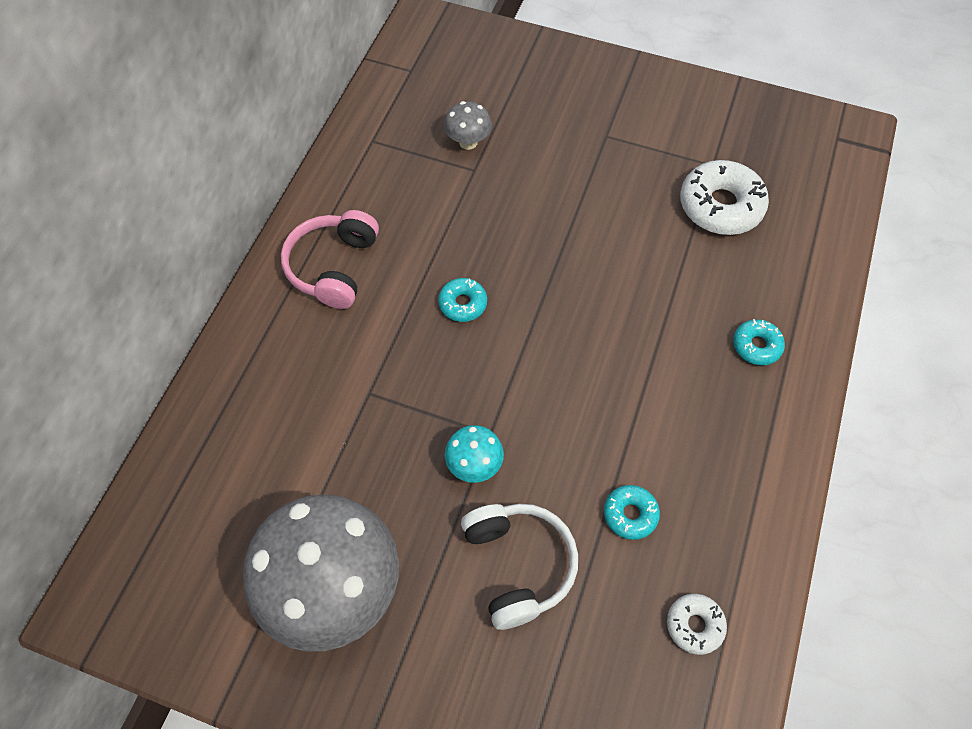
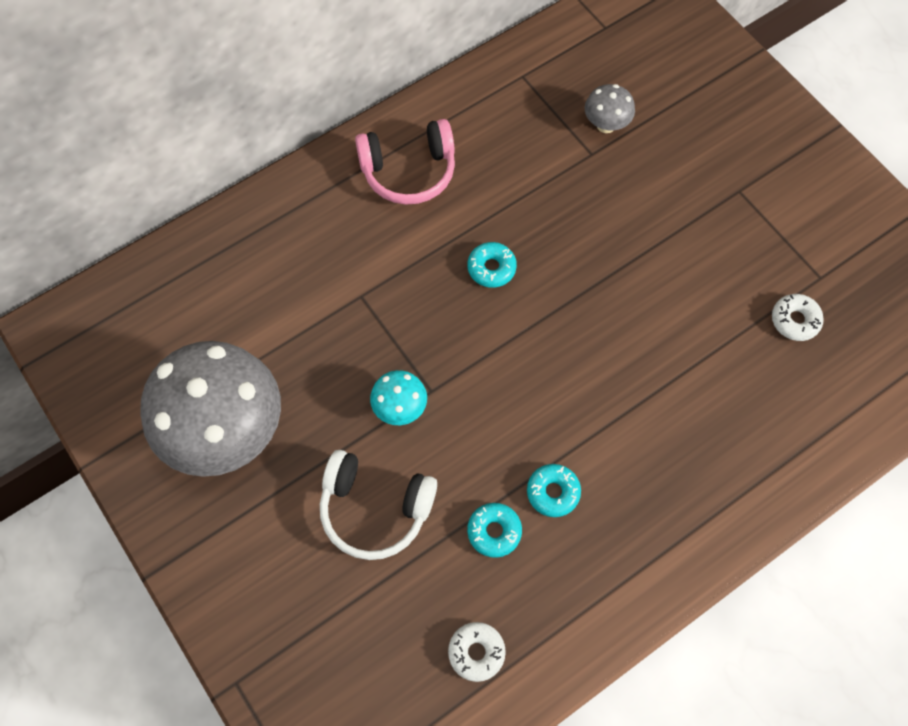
camera: 35 degrees right, 5 degrees up
(333, 267) = (409, 171): pink headphones -> pink headphones turned 150 degrees counterclockwise
(518, 565) = (375, 509): white headphones -> white headphones turned 90 degrees clockwise
(720, 206) = (795, 320): white donut -> white donut, size x0.53
(756, 346) = (721, 466): turquoise donut -> turquoise donut (553, 492)

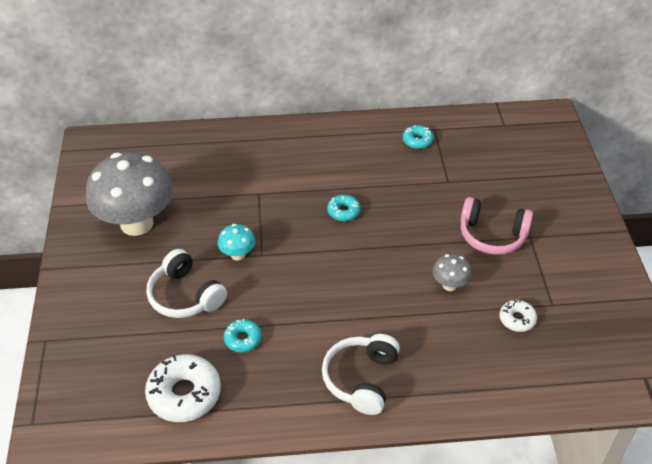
camera: 30 degrees right, 20 degrees down
(409, 171) = (332, 147): pink headphones -> pink headphones (492, 235)
(476, 652) = (184, 394): white donut -> white donut, size x1.88
(553, 492) = (293, 336): turquoise donut -> turquoise donut (417, 140)
(606, 125) = (467, 171): grey mushroom -> grey mushroom (449, 285)
(672, 506) = (361, 379): none -> white headphones

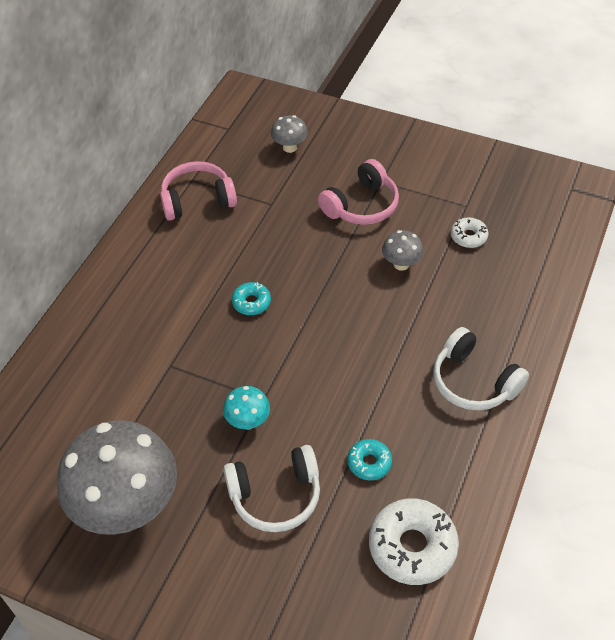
camera: 60 degrees left, 5 degrees up
(417, 140) = (197, 200): turquoise donut -> pink headphones
(516, 167) = (290, 147): none -> grey mushroom

